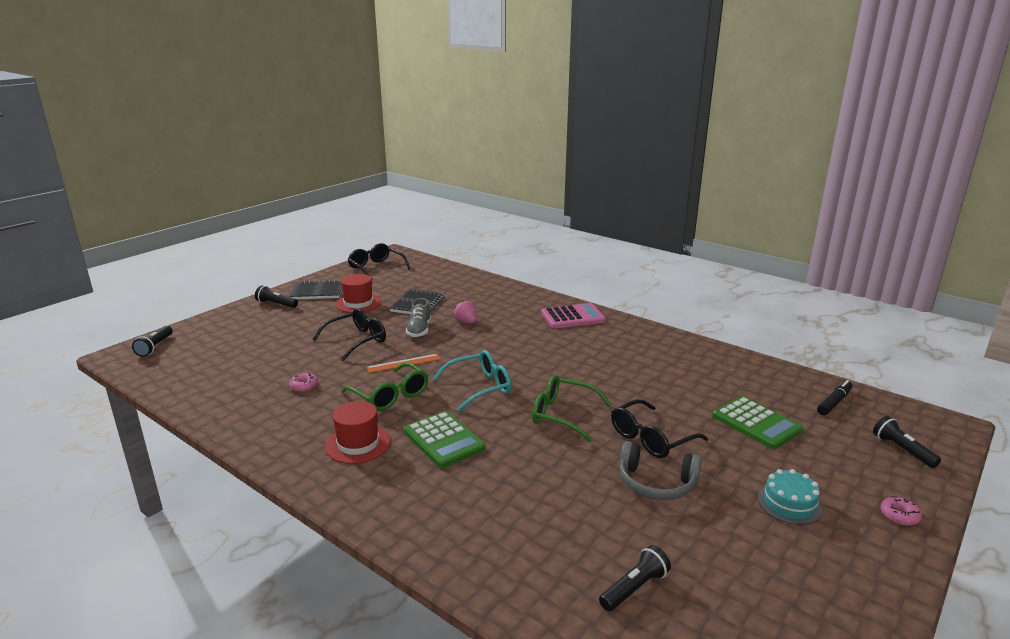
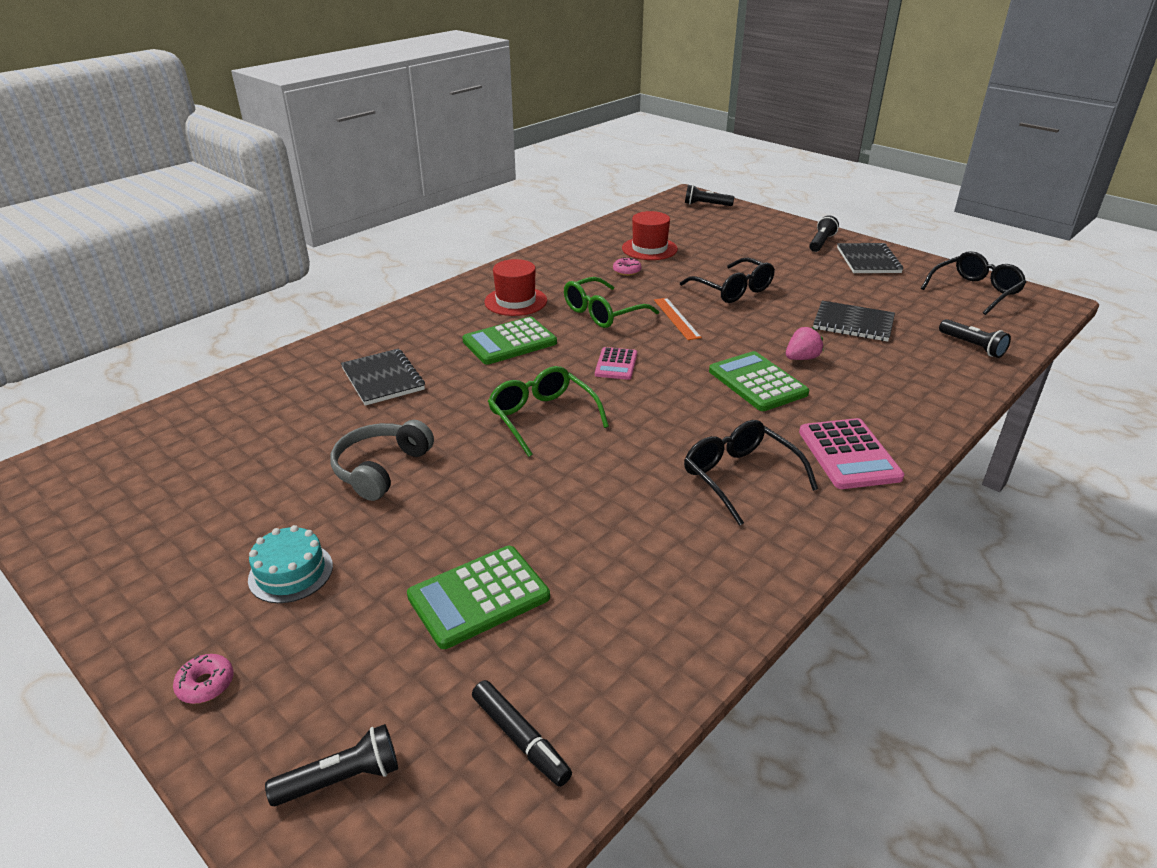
camera: 95 degrees right, 10 degrees up
(358, 303) = (841, 285): red hat -> red hat (649, 249)
(419, 330) = (768, 326): grey shoe -> none
(480, 387) = (616, 364): turquoise glasses -> pink calculator
(499, 337) = (757, 382): none -> green calculator
(520, 508) = (383, 379): none -> black notebook
(562, 415) = (542, 417): green glasses -> green glasses turned 60 degrees counterclockwise
(634, 588) = (244, 430): black flashlight -> black flashlight (972, 346)
(650, 439) = (470, 480): black glasses -> black glasses (739, 477)

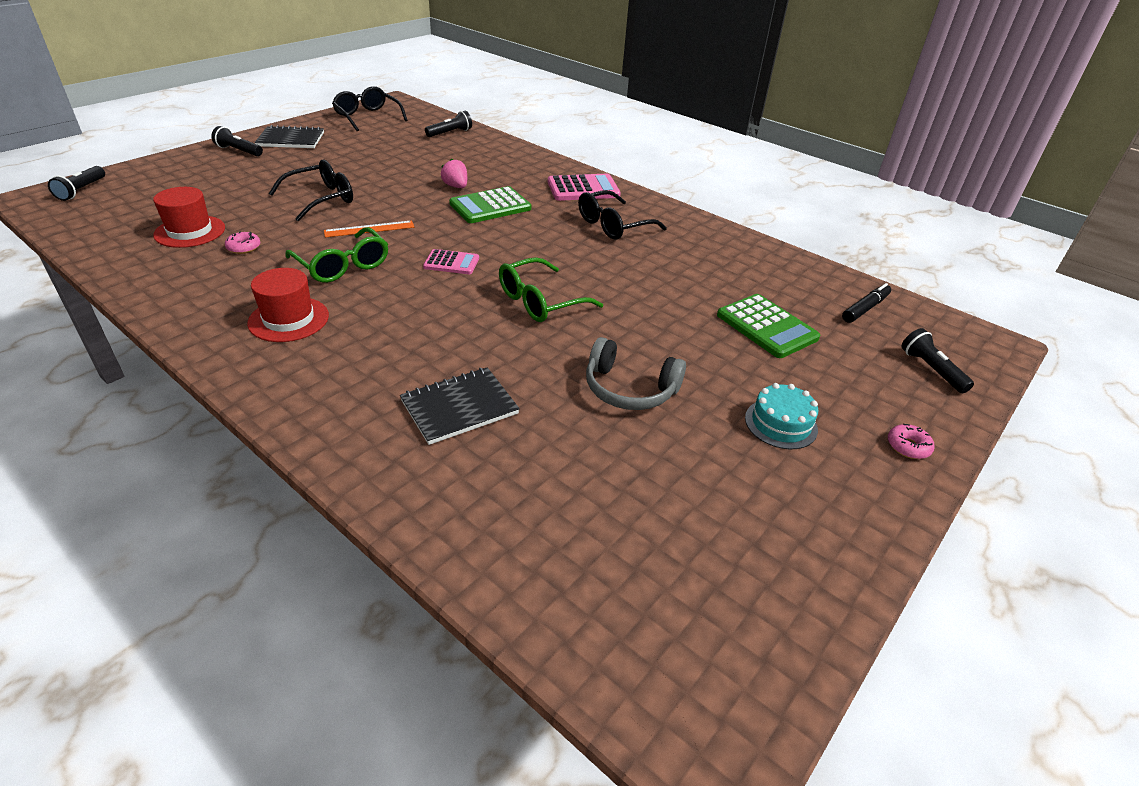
camera: 95 degrees left, 5 degrees up
(509, 342) = (391, 321): green calculator -> none
(853, 323) = (405, 162): black notebook -> none

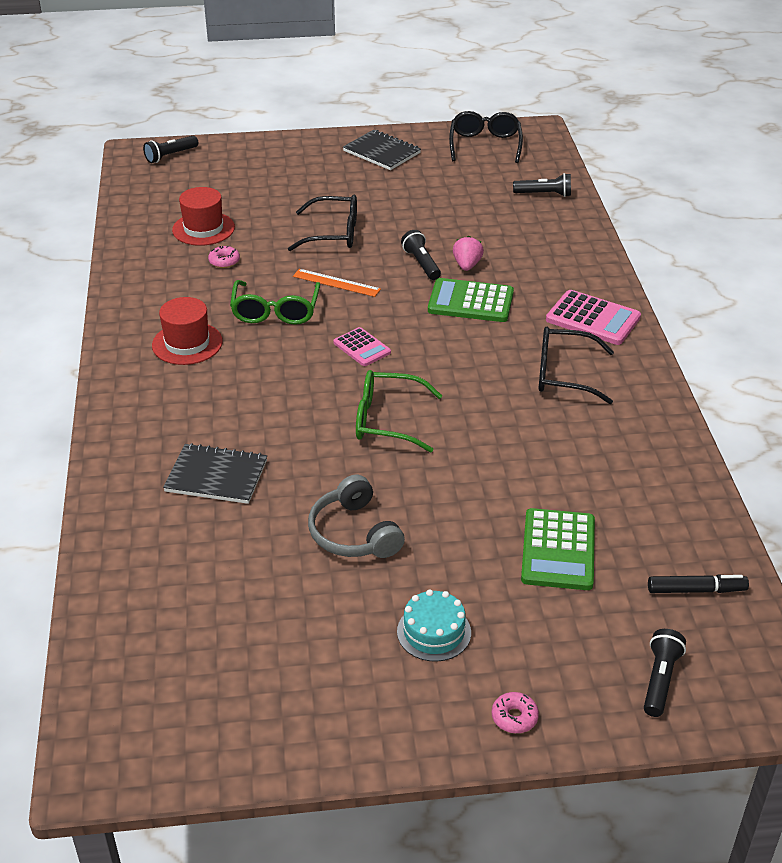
camera: 45 degrees right, 0 degrees up
(238, 151) = (324, 151): black flashlight -> black flashlight (421, 263)

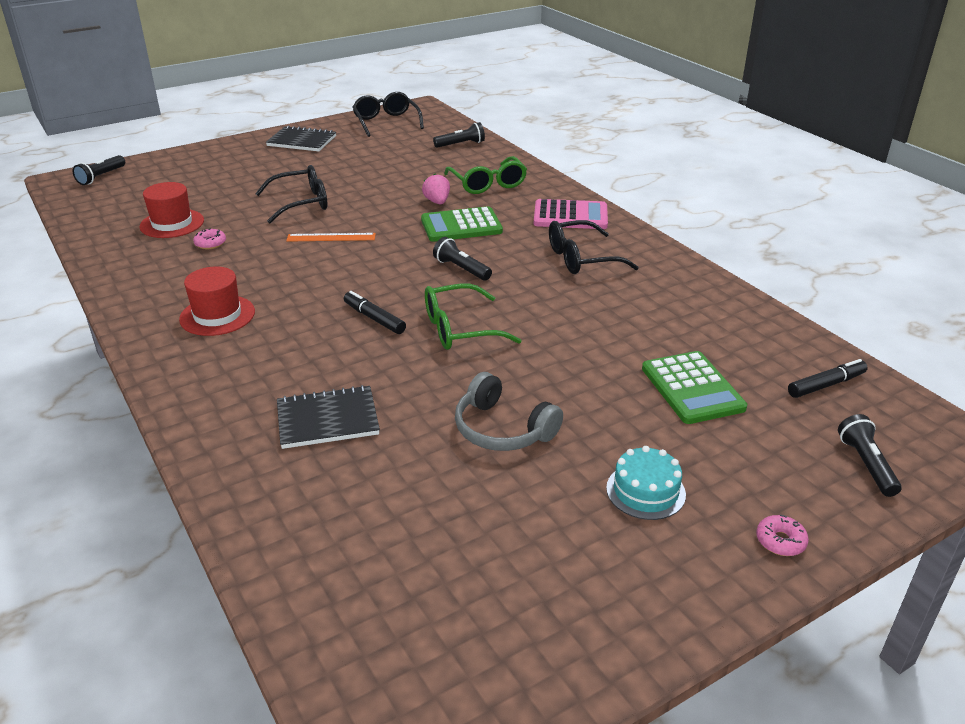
camera: 25 degrees left, 5 degrees down
(275, 311) = (289, 271): green glasses -> green glasses (488, 184)
(318, 386) = (374, 318): none -> black marker
(362, 347) = (392, 279): pink calculator -> none
(421, 263) = (397, 208): black flashlight -> black flashlight (461, 269)

